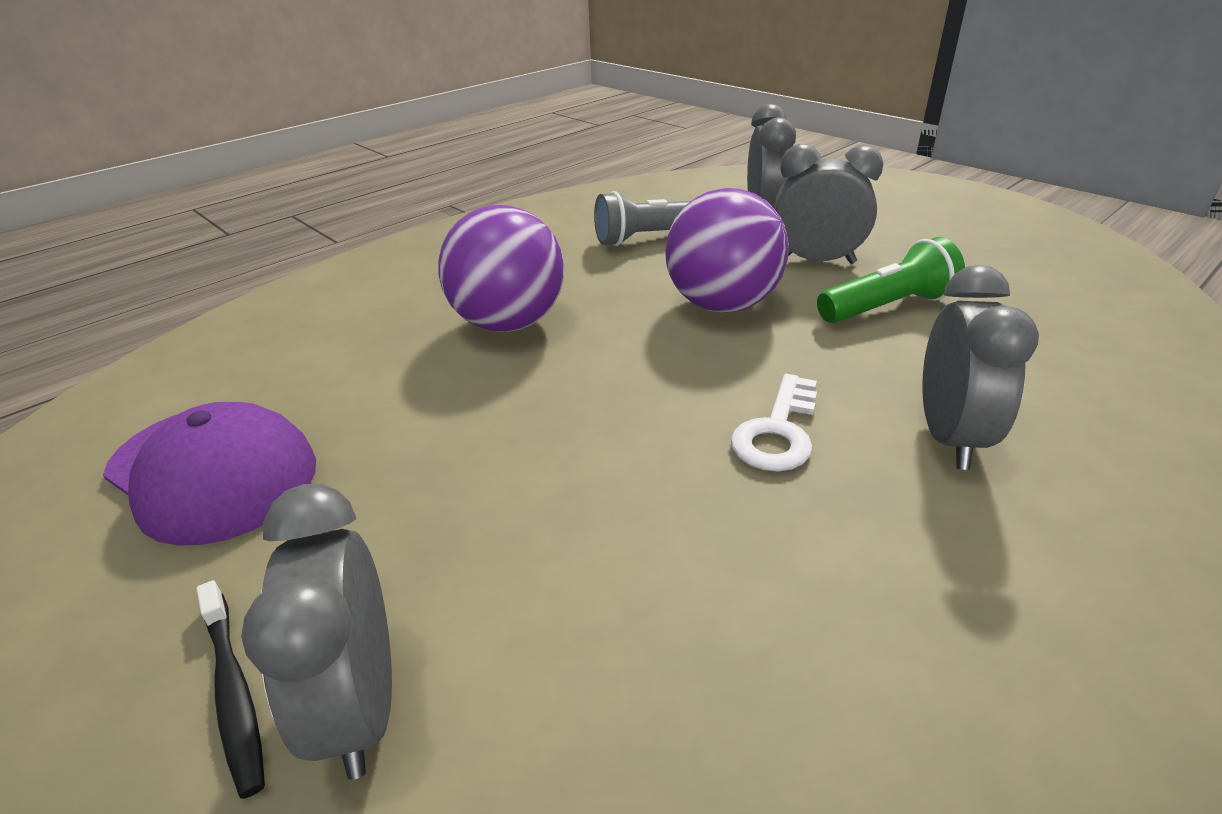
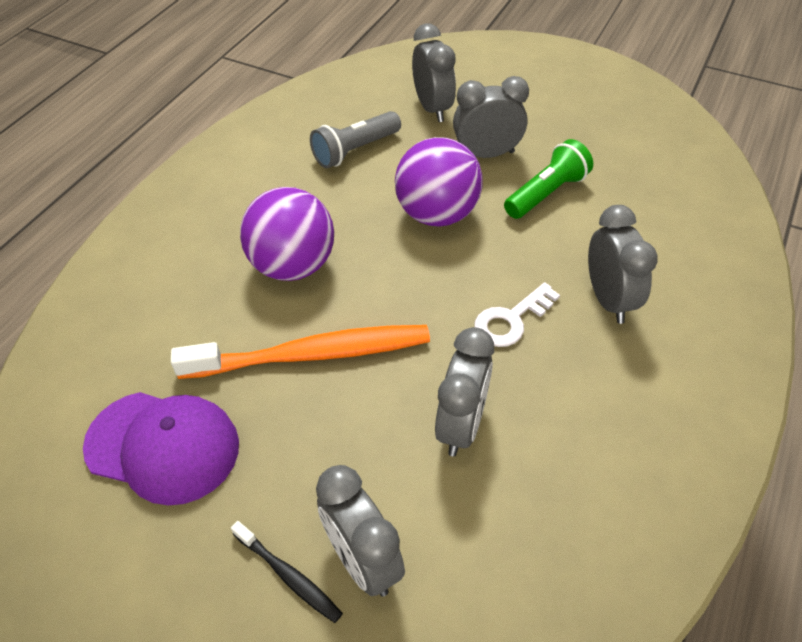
camera: 20 degrees left, 15 degrees up
(470, 414) = (311, 355): none -> orange toothbrush
(634, 548) = (461, 425): none -> grey clock
(777, 431) = (511, 320): white key -> white key turned 45 degrees clockwise

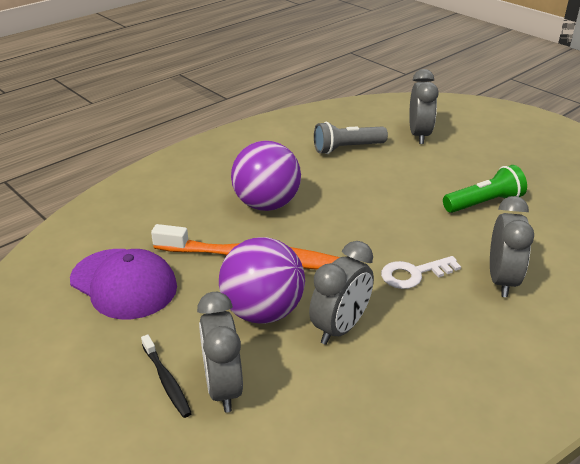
camera: 20 degrees right, 15 degrees down
(437, 214) = (389, 198): purple ball -> purple ball (263, 311)
(486, 154) = (447, 170): grey clock -> none

